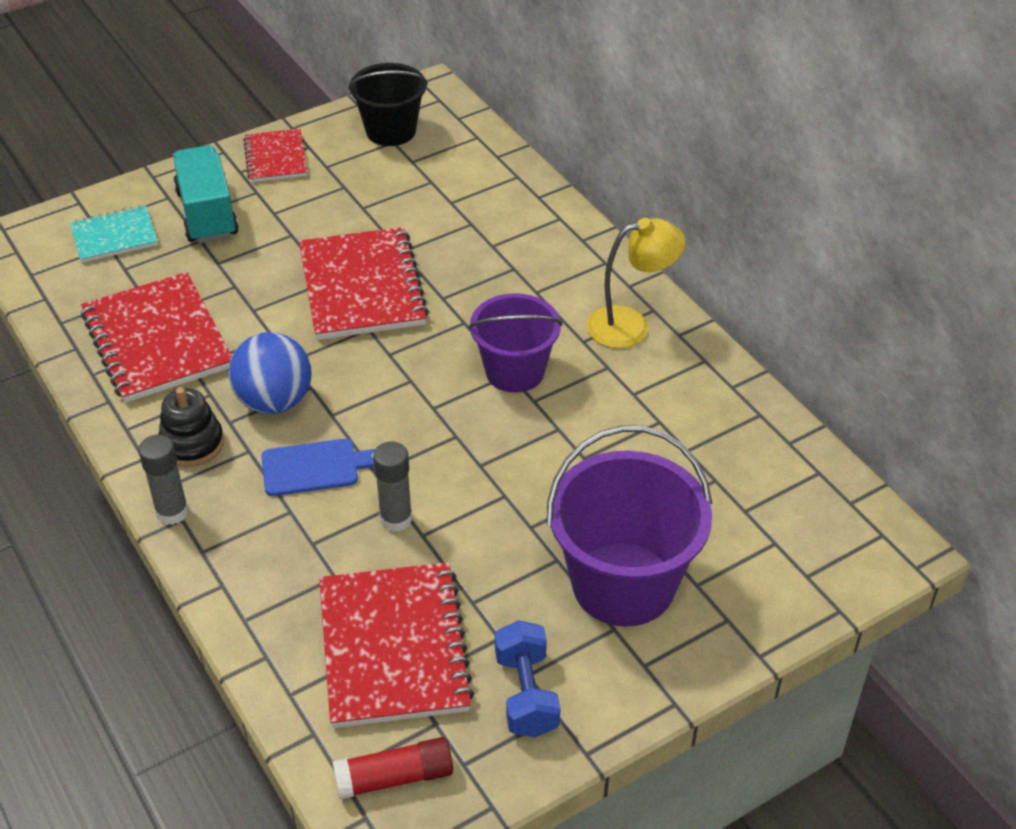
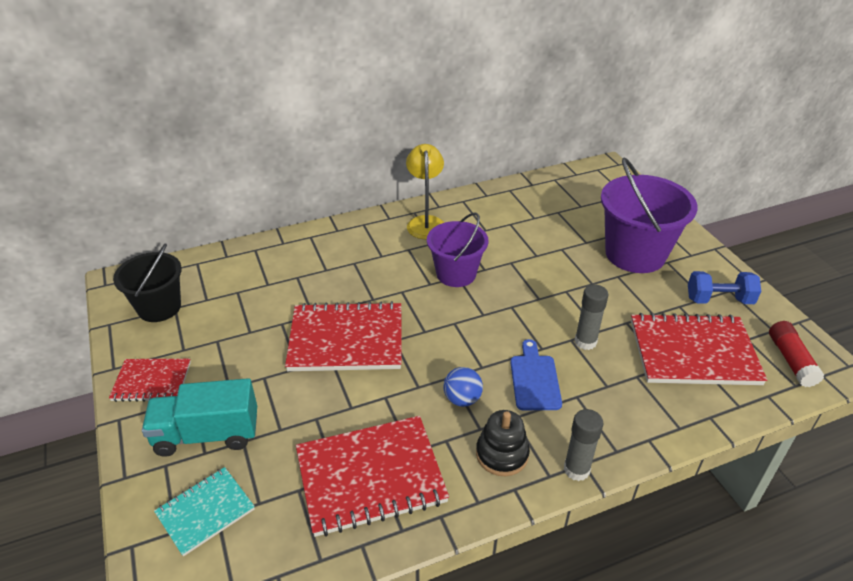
camera: 80 degrees left, 5 degrees down
(114, 236) = (205, 511): turquoise notebook -> turquoise notebook turned 60 degrees clockwise
(274, 401) = (462, 399): blue ball -> blue ball, size x0.61

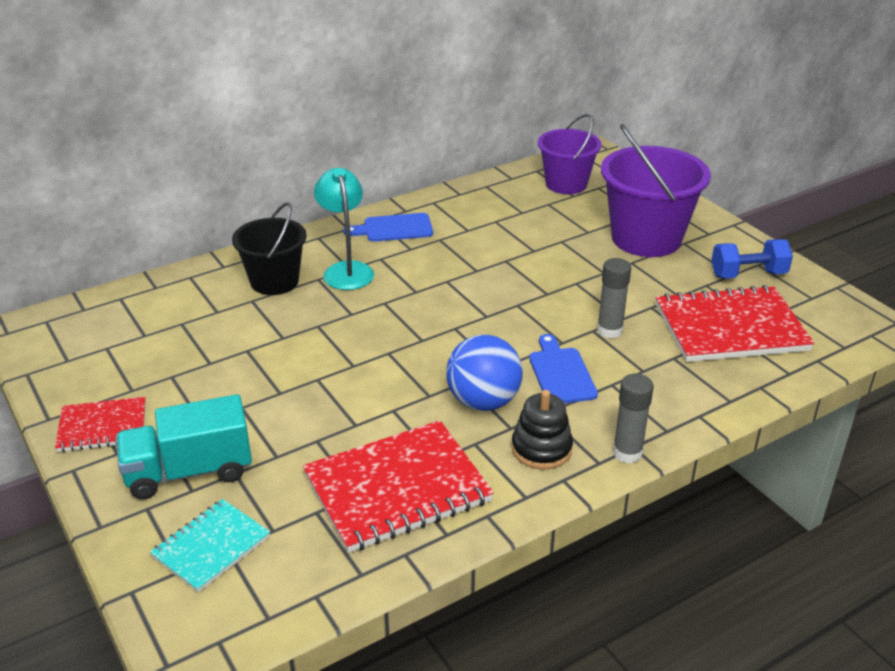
camera: 10 degrees left, 5 degrees down
(159, 307) = (87, 349): black bucket -> black bucket (274, 281)
(346, 339) = (331, 358): red notebook -> none
(378, 257) = (346, 270): none -> turquoise lamp
(425, 222) = (394, 228): yellow lamp -> blue cutting board
(456, 274) = (444, 278): purple bucket -> purple bucket (566, 184)
(462, 399) = (483, 401): blue ball -> blue ball, size x1.65
(791, 360) = (835, 324): red glue stick -> none

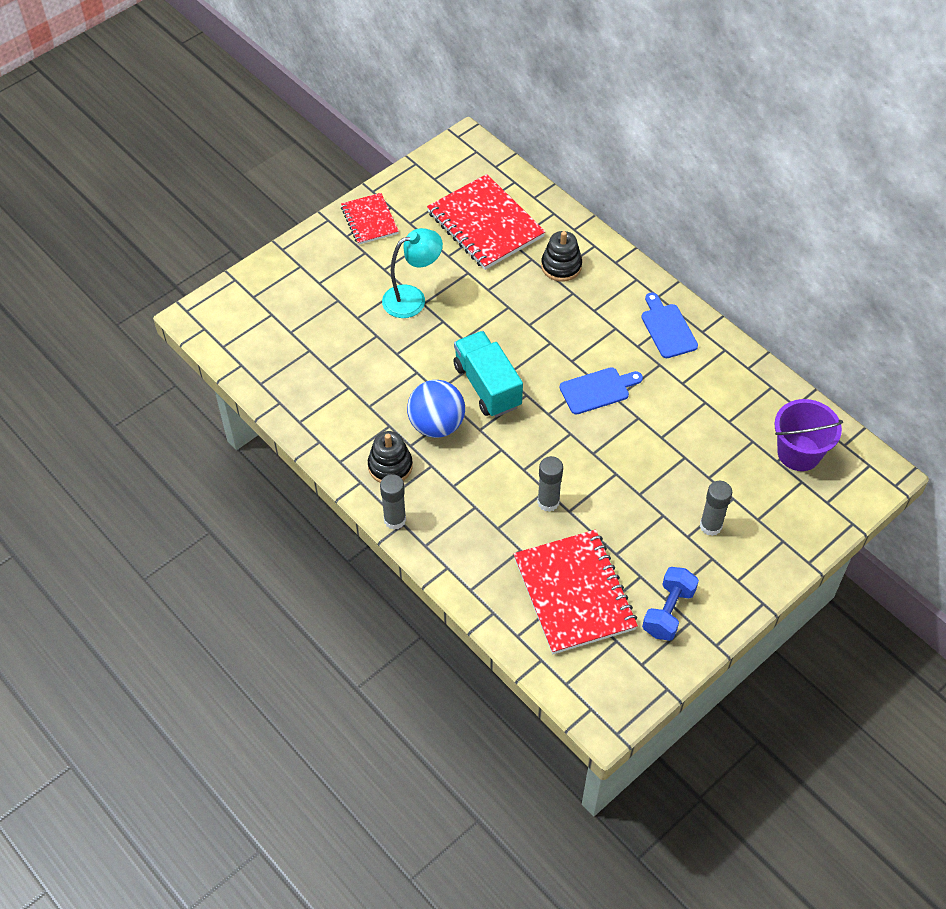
camera: 80 degrees right, 20 degrees up
(189, 472) = (335, 276): turquoise truck -> turquoise truck (487, 386)
(211, 547) = (273, 305): turquoise notebook -> none
(274, 281) = (561, 266): black bucket -> black stacking toy
(346, 270) = (591, 308): turquoise lamp -> turquoise lamp (412, 298)
(397, 489) = (336, 388): red notebook -> red notebook (485, 224)
(561, 373) = (481, 471): blue cutting board -> blue cutting board (597, 390)
(646, 238) = (710, 526): purple bucket -> grey glue stick
(748, 274) = (668, 612): blue dumbbell -> blue dumbbell turned 45 degrees clockwise

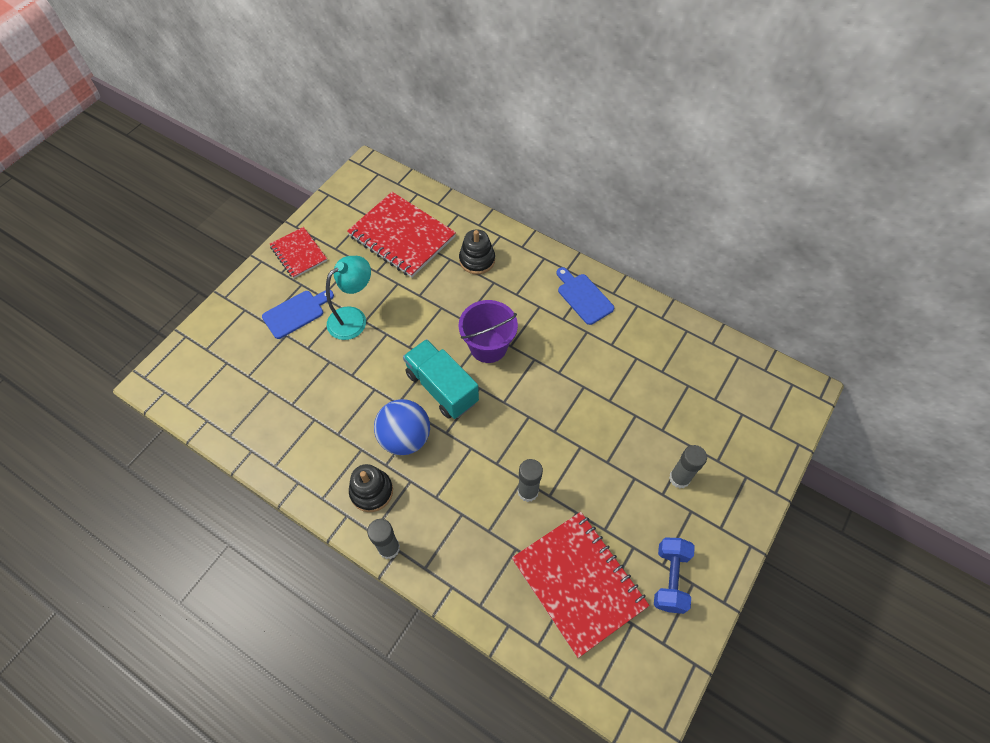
camera: 15 degrees left, 5 degrees up
(597, 390) = (540, 368): blue cutting board -> blue cutting board (296, 313)
(799, 453) = (730, 387): purple bucket -> purple bucket (488, 346)

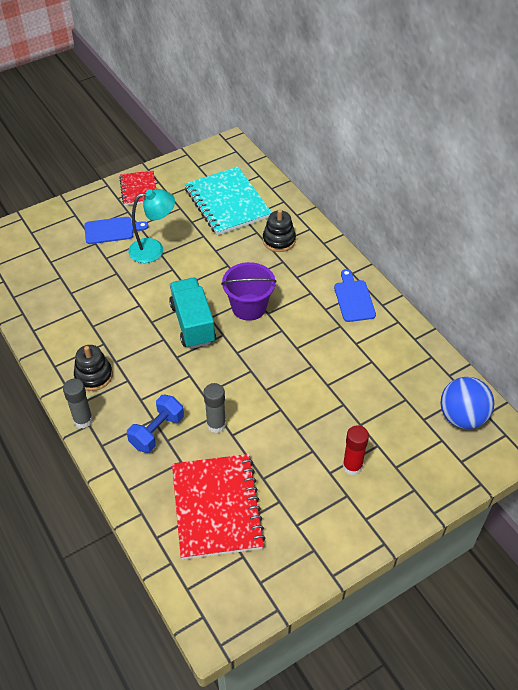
camera: 25 degrees right, 10 degrees down
(402, 236) = (227, 203): red notebook -> turquoise notebook
(405, 438) = (142, 348): blue ball -> blue ball (462, 417)
(670, 578) = (296, 537): blue dumbbell -> blue dumbbell (157, 431)
(679, 478) = (352, 466): grey glue stick -> red glue stick

